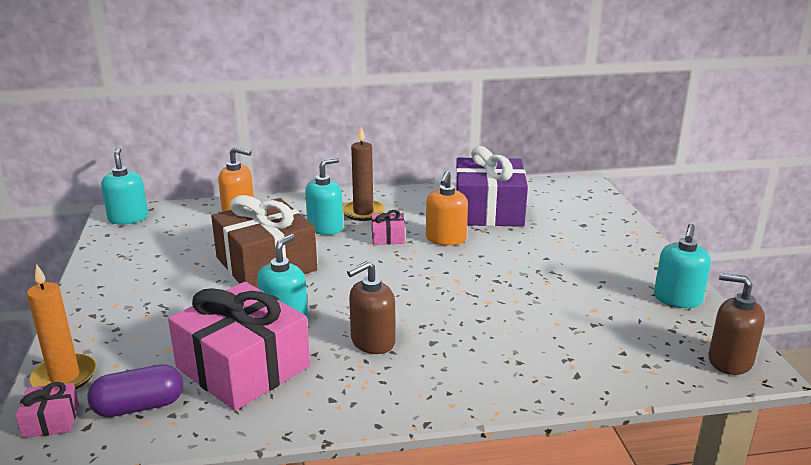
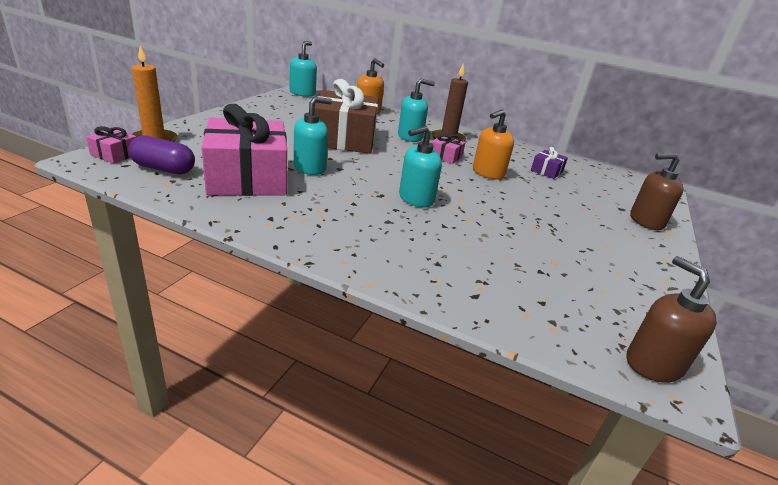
camera: 30 degrees right, 5 degrees up
(372, 342) = (347, 202): brown soap dispenser -> brown soap dispenser (646, 221)
(488, 210) = (546, 171): purple gift -> purple gift, size x0.42
(677, 299) = (653, 292): turquoise soap dispenser -> turquoise soap dispenser (416, 199)

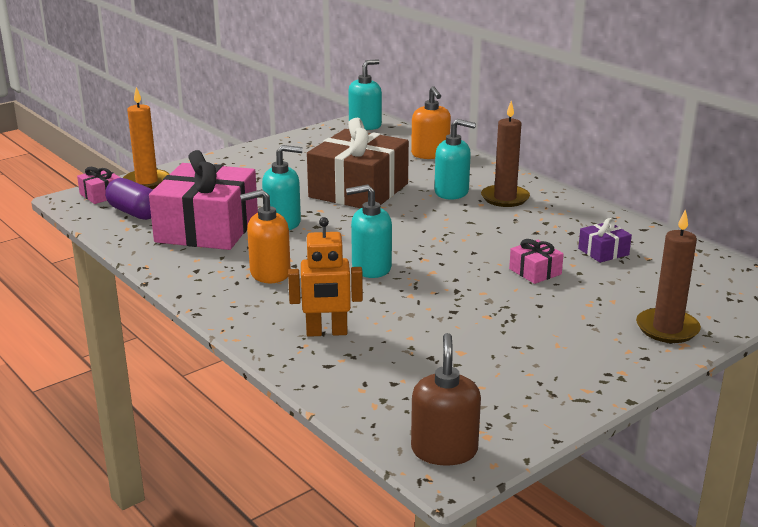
camera: 30 degrees right, 5 degrees down
(441, 262) = (326, 332): none -> orange robot
(445, 156) = (472, 221): pink gift -> pink gift (535, 271)
(487, 173) = (506, 247): orange soap dispenser -> orange soap dispenser (269, 273)
(646, 221) = (667, 329): brown soap dispenser -> brown candle

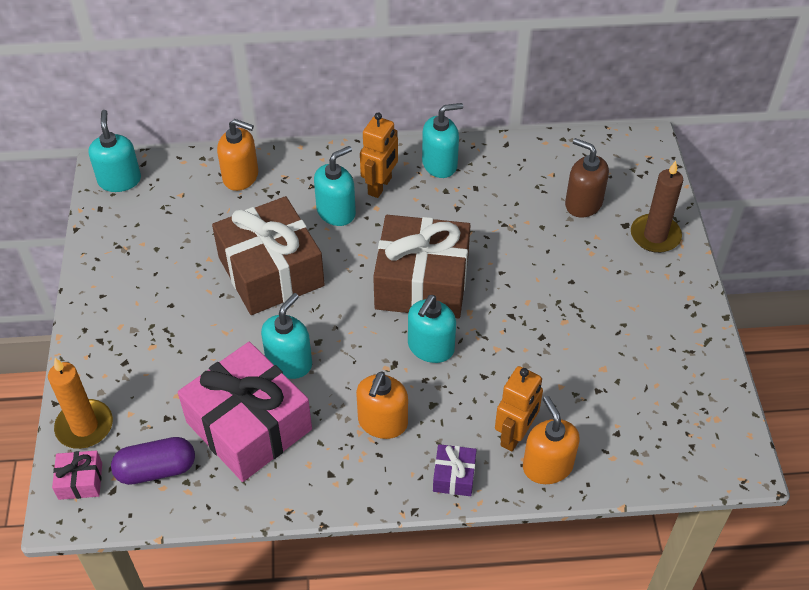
camera: 55 degrees left, 25 degrees up
(311, 358) = (547, 466): none -> orange soap dispenser
(433, 243) = (422, 282): none -> brown gift
(444, 450) = (718, 452): brown soap dispenser -> brown soap dispenser (583, 203)
(505, 198) = (380, 186): brown candle -> orange robot
(535, 271) = (520, 251): pink gift -> none
(569, 211) = (440, 164): none -> turquoise soap dispenser
(603, 252) = (522, 191): purple gift -> purple gift (454, 476)

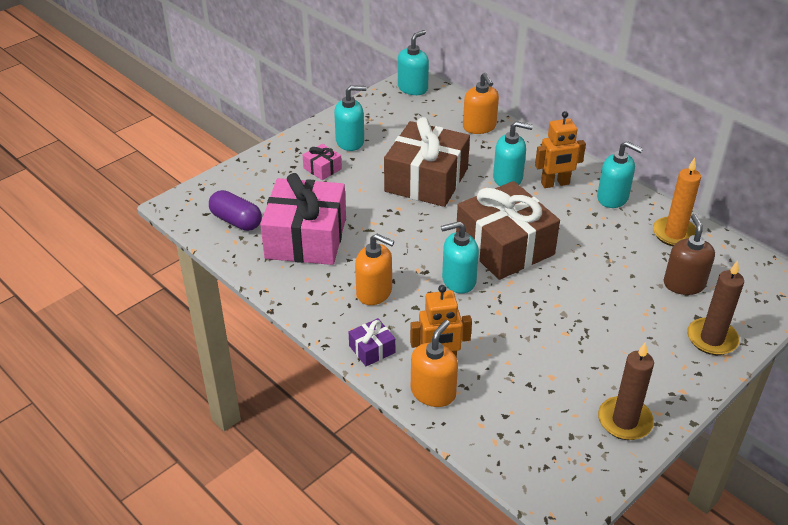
camera: 50 degrees right, 10 degrees down
(80, 481) = (199, 198): pink gift -> pink gift (322, 168)
(84, 426) = (235, 178): orange candle -> orange candle (674, 234)
(289, 362) = (370, 227): turquoise soap dispenser -> turquoise soap dispenser (350, 141)
(382, 422) = (374, 292): orange soap dispenser -> orange soap dispenser turned 135 degrees counterclockwise
(689, 357) = (624, 421): none -> brown candle

